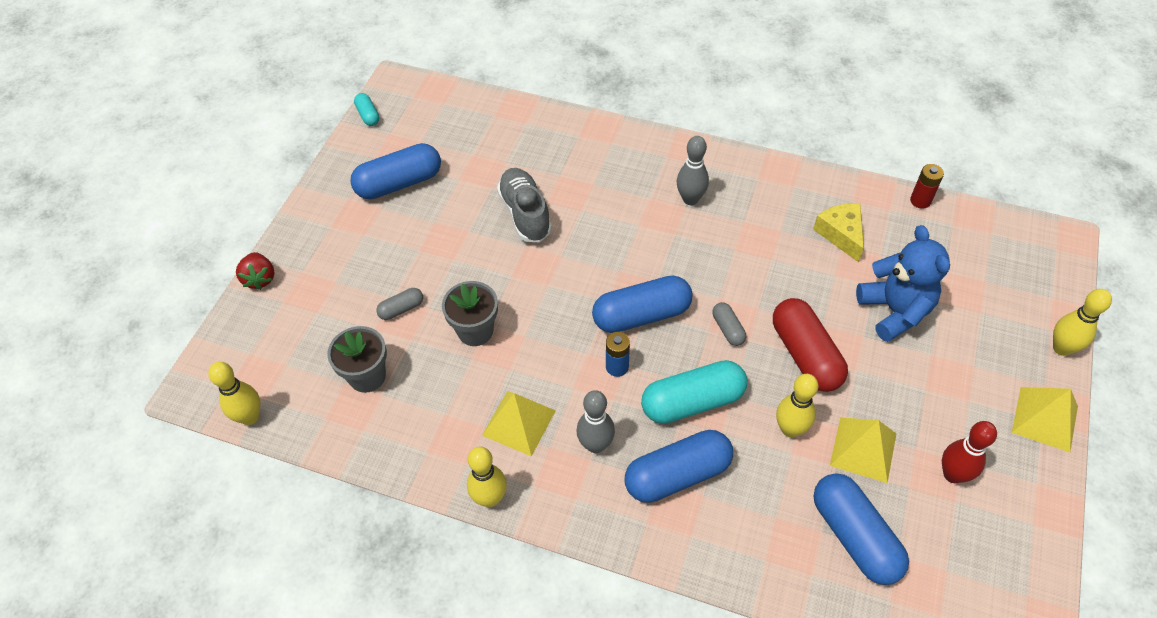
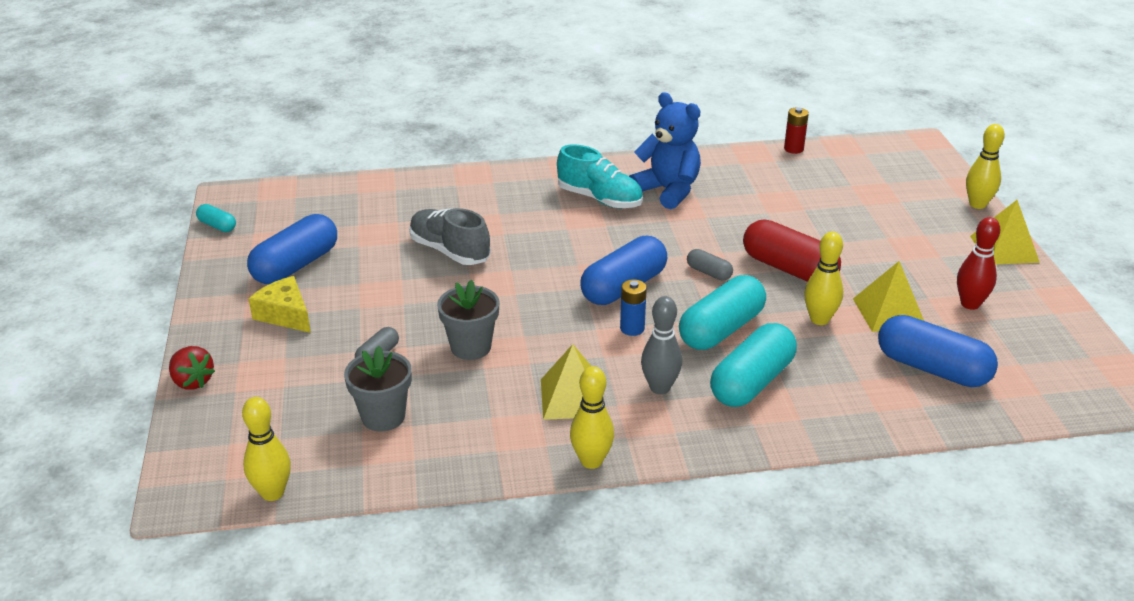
camera: 30 degrees left, 20 degrees down
(677, 475) = (752, 382): blue capsule -> turquoise capsule
(690, 199) = (599, 199): grey bowling pin -> turquoise shoe
(841, 234) = (749, 186): yellow cheese -> yellow cheese (285, 315)
(894, 311) = (835, 220): blue teddy bear -> blue teddy bear (668, 191)

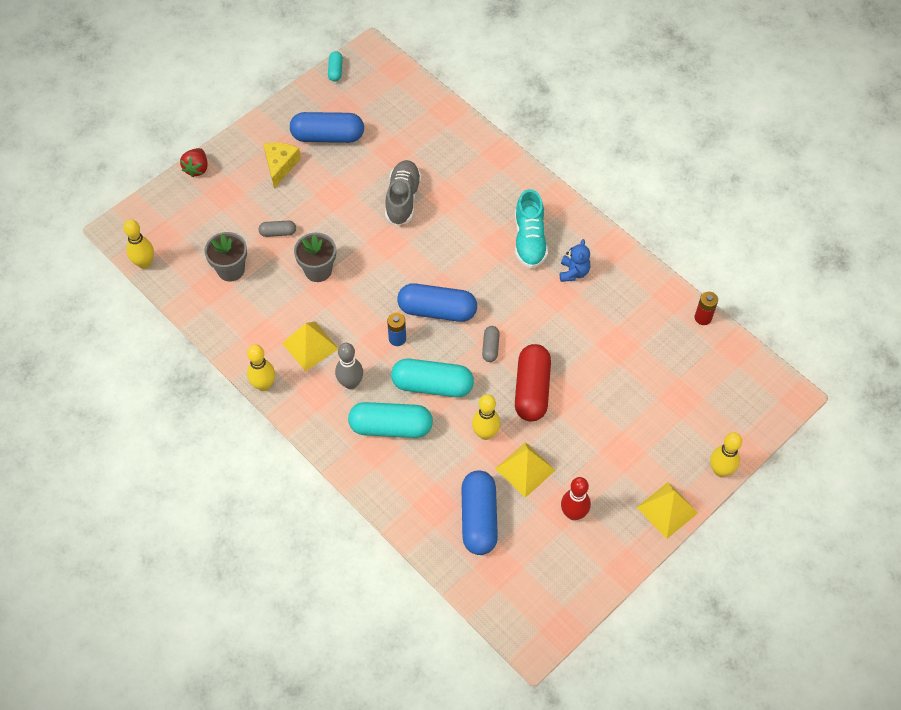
camera: 55 degrees right, 25 degrees up
(668, 191) = (573, 272): blue teddy bear -> blue teddy bear, size x0.57

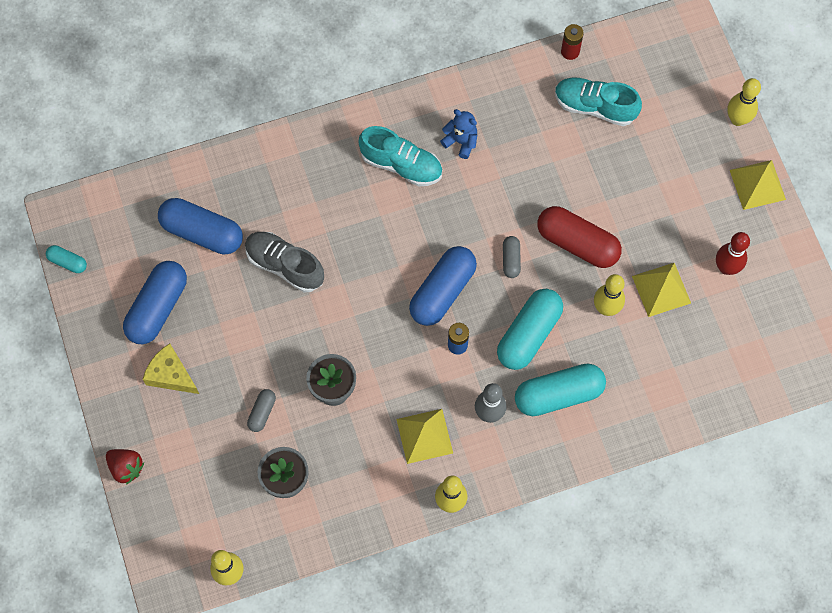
camera: 65 degrees left, 10 degrees up
(391, 427) = (558, 395): turquoise capsule -> turquoise capsule turned 45 degrees clockwise
(479, 518) = (695, 355): blue capsule -> blue capsule (202, 232)
(490, 347) = (511, 260): grey capsule -> grey capsule turned 60 degrees clockwise
(663, 355) = (595, 107): none -> turquoise shoe

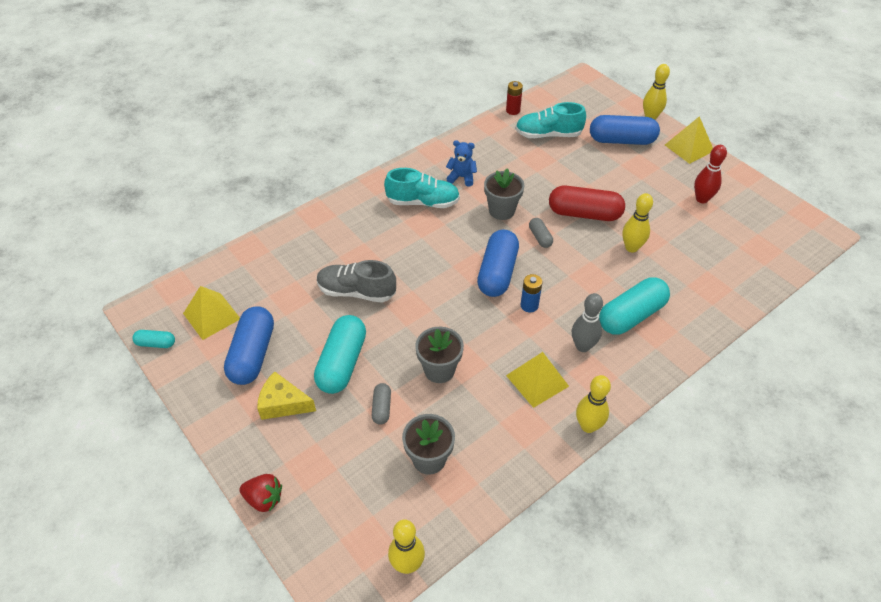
camera: 20 degrees left, 20 degrees down
(202, 232) = (275, 288): blue capsule -> blue capsule (622, 140)
(485, 207) = (501, 211): none -> grey flower pot
(529, 334) = (582, 281): turquoise capsule -> turquoise capsule (342, 363)
(661, 289) = (664, 224): yellow pyramid -> yellow pyramid (212, 316)

